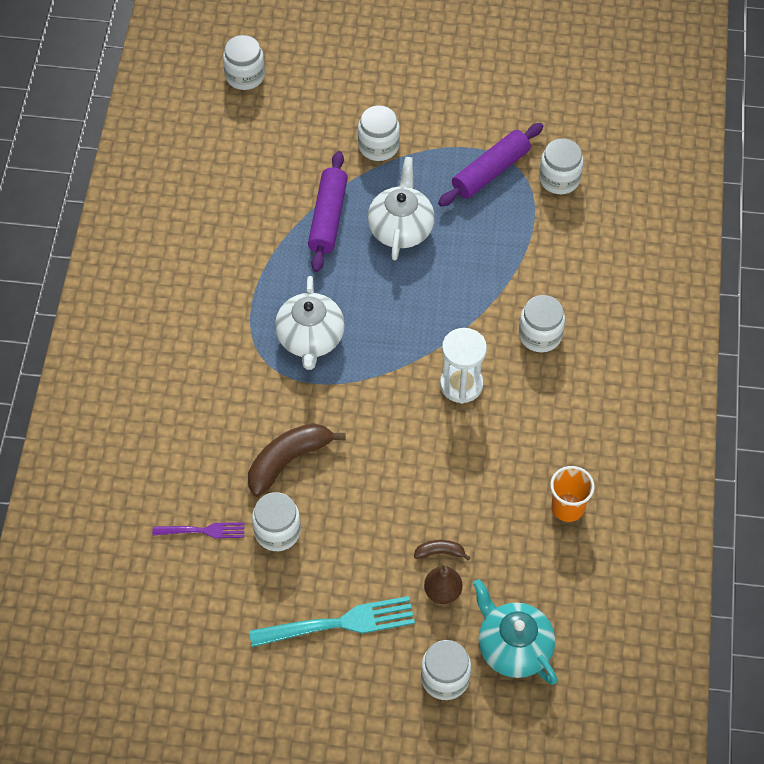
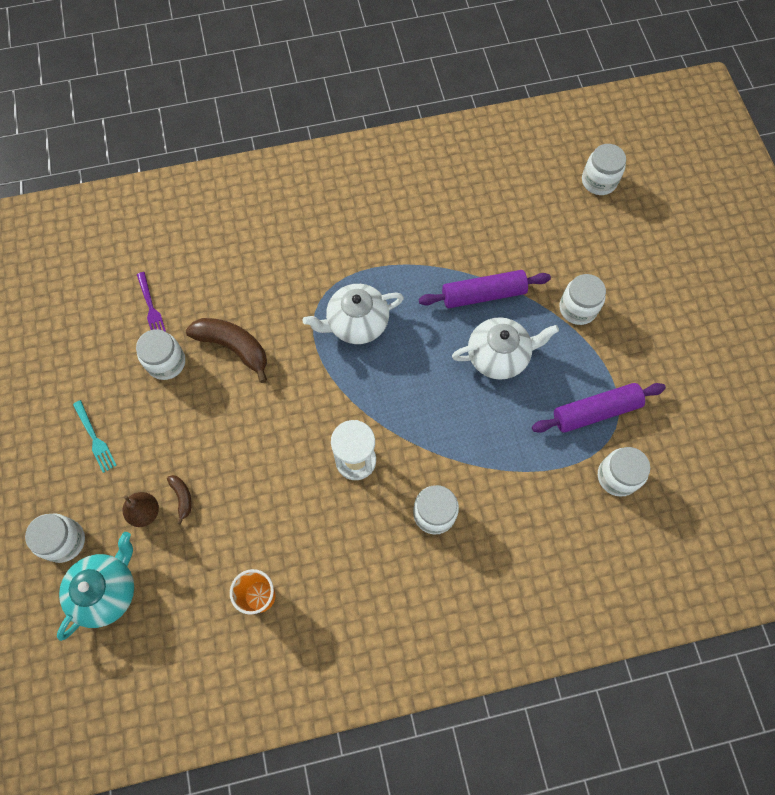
camera: 70 degrees right, 10 degrees up
(339, 623) = (95, 438): turquoise fork -> turquoise fork, size x0.57
(490, 172) = (595, 412): purple rolling pin -> purple rolling pin turned 45 degrees counterclockwise

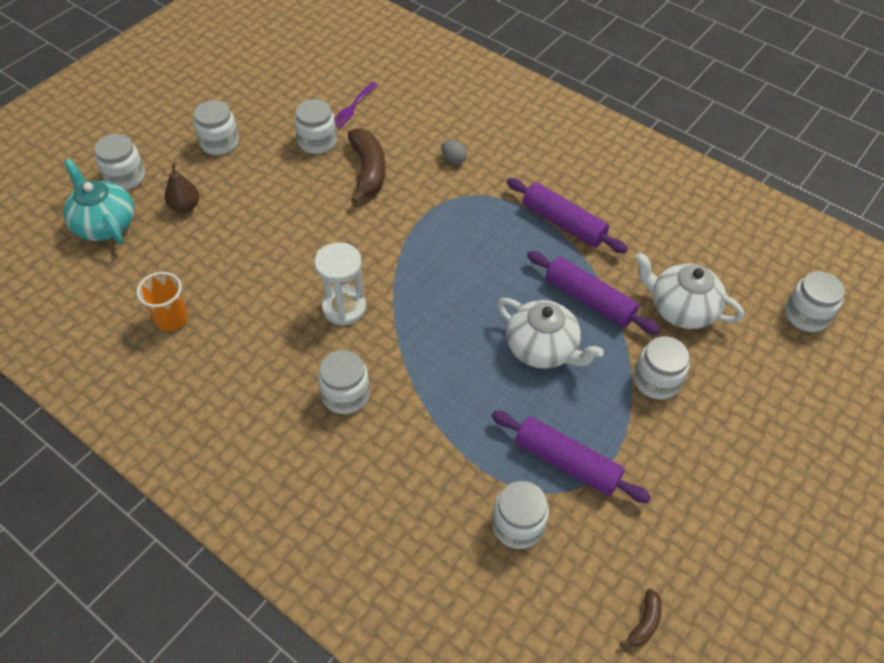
camera: 50 degrees right, 15 degrees down
(95, 438) = (219, 143): turquoise fork -> white jar
(106, 590) = (105, 224): turquoise teapot -> turquoise teapot turned 120 degrees counterclockwise
(182, 497) = (215, 220): brown banana -> brown banana (644, 623)
(277, 279) = (453, 159): none -> grey egg
(356, 323) = (467, 231): white teapot -> white teapot (681, 309)
(404, 256) = (563, 223): none -> purple rolling pin

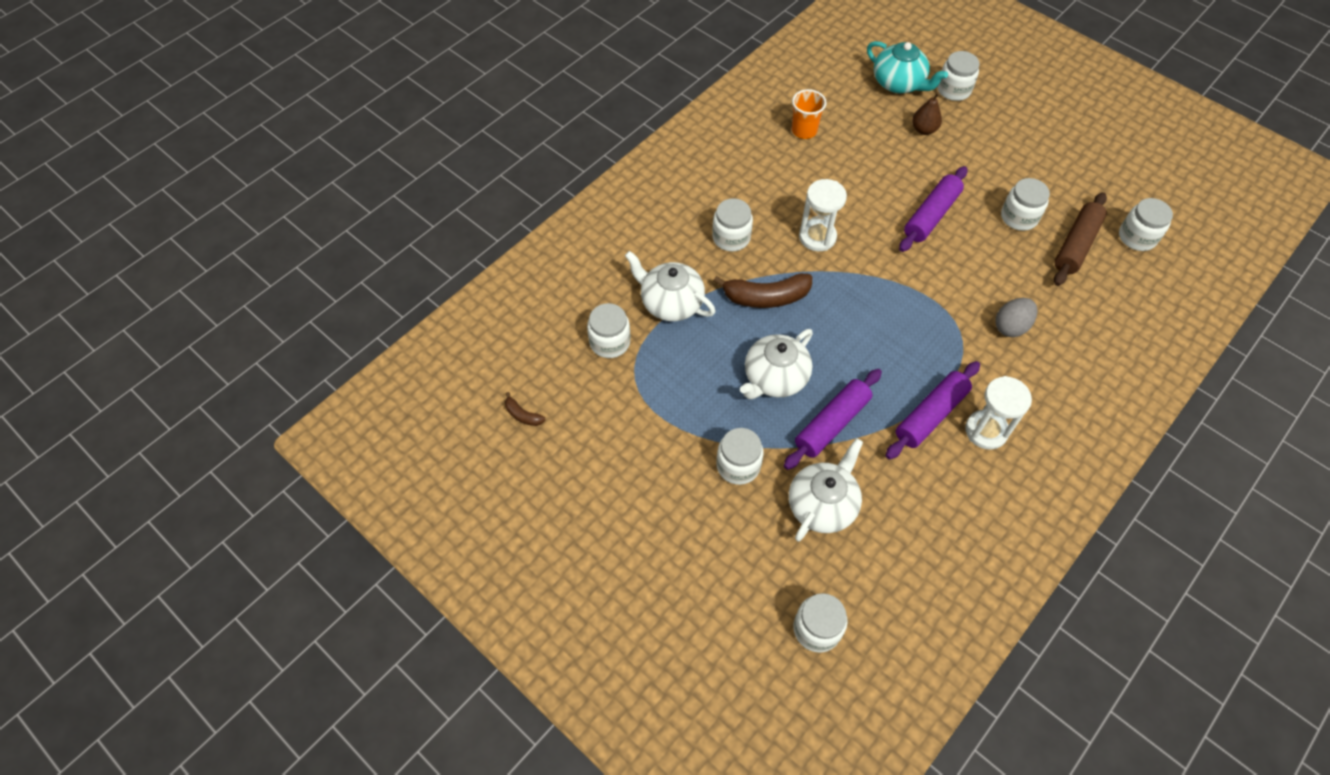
camera: 95 degrees right, 5 degrees up
(105, 224) = (899, 83): turquoise teapot -> turquoise teapot turned 75 degrees clockwise
(219, 143) = (1006, 147): white jar -> white jar (1137, 237)
(353, 107) = (1076, 245): purple fork -> brown rolling pin
(368, 171) = (984, 256): brown banana -> brown banana (766, 297)
(450, 457) = (670, 303): none -> white teapot
(453, 159) = (1011, 326): grey egg -> grey egg, size x1.55
(566, 462) = (660, 381): purple rolling pin -> purple rolling pin (931, 215)
(572, 186) = (986, 431): none -> white hourglass

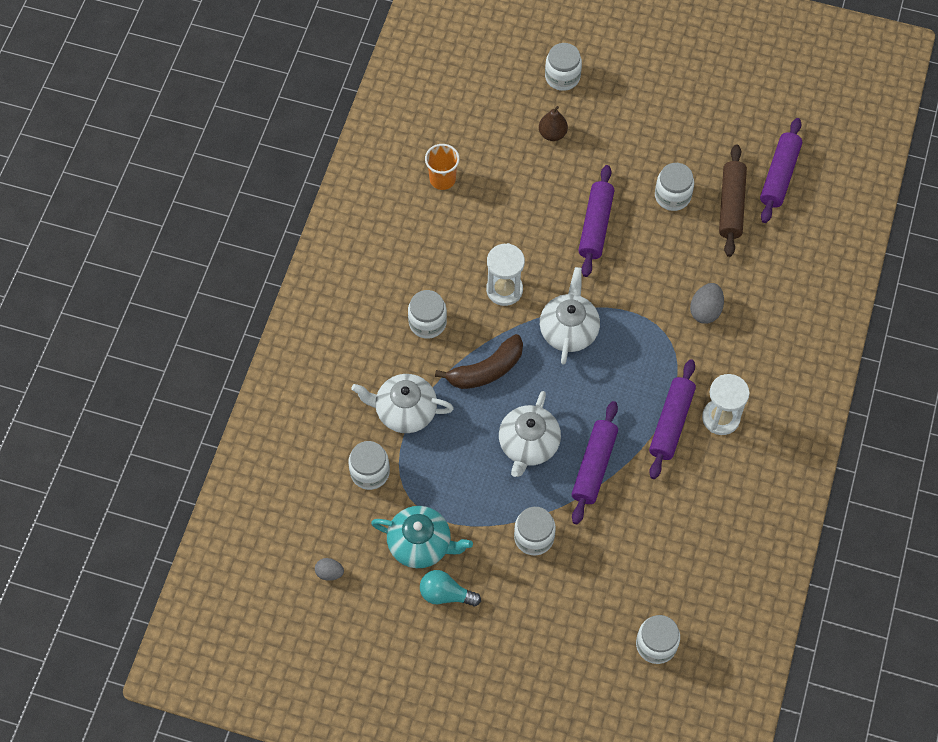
camera: 25 degrees left, 5 degrees up
(523, 415) = (329, 573): brown banana -> grey egg
(622, 482) = (446, 594): none -> turquoise light bulb
(822, 505) = (617, 541): white teapot -> white teapot (568, 330)
(899, 83) = (508, 89): turquoise teapot -> turquoise teapot (421, 544)
(1137, 237) = (779, 176): white jar -> purple rolling pin

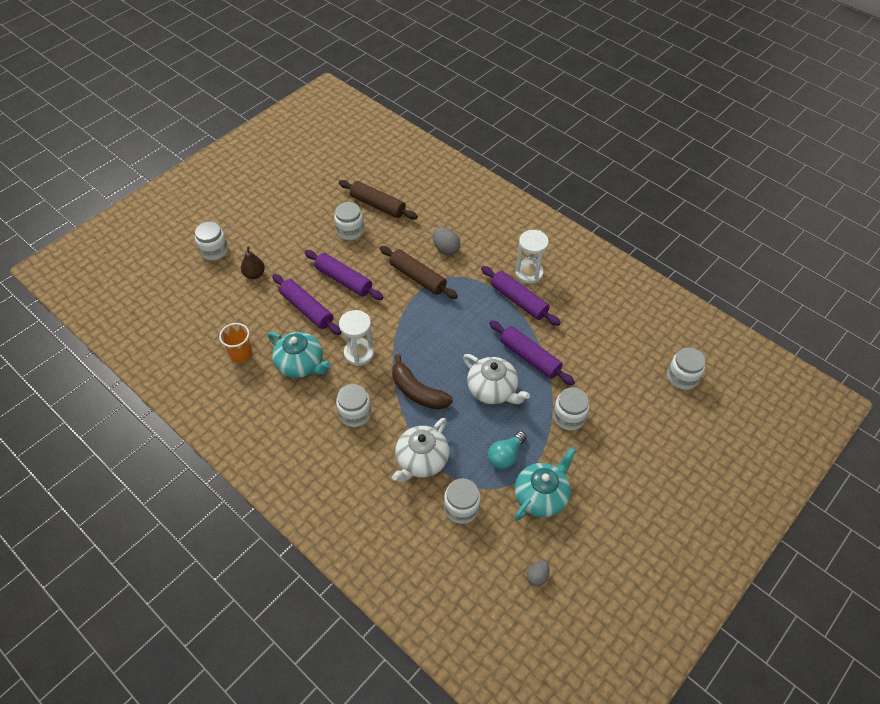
camera: 65 degrees left, 10 degrees down
(446, 594) = (591, 496): turquoise light bulb -> turquoise light bulb (505, 456)
(460, 241) = (301, 364): none -> turquoise teapot
(486, 370) = (417, 391): brown banana -> brown banana turned 135 degrees clockwise
(568, 330) = (415, 328): white teapot -> none
(644, 300) = (418, 277): none -> brown rolling pin
(779, 176) = (373, 174): purple rolling pin -> purple rolling pin (307, 309)

